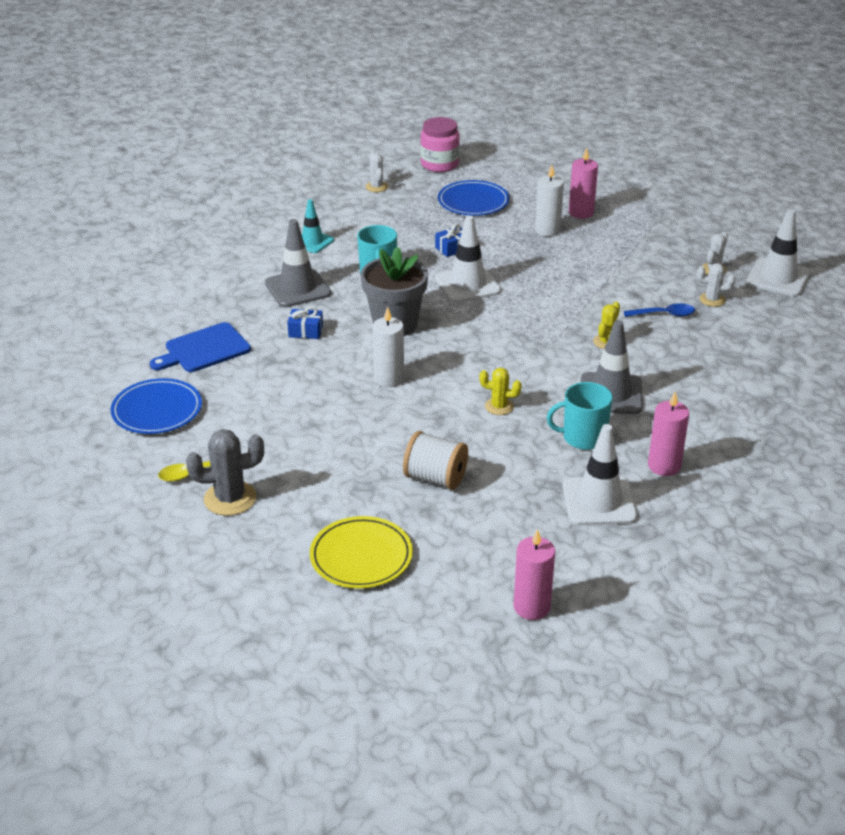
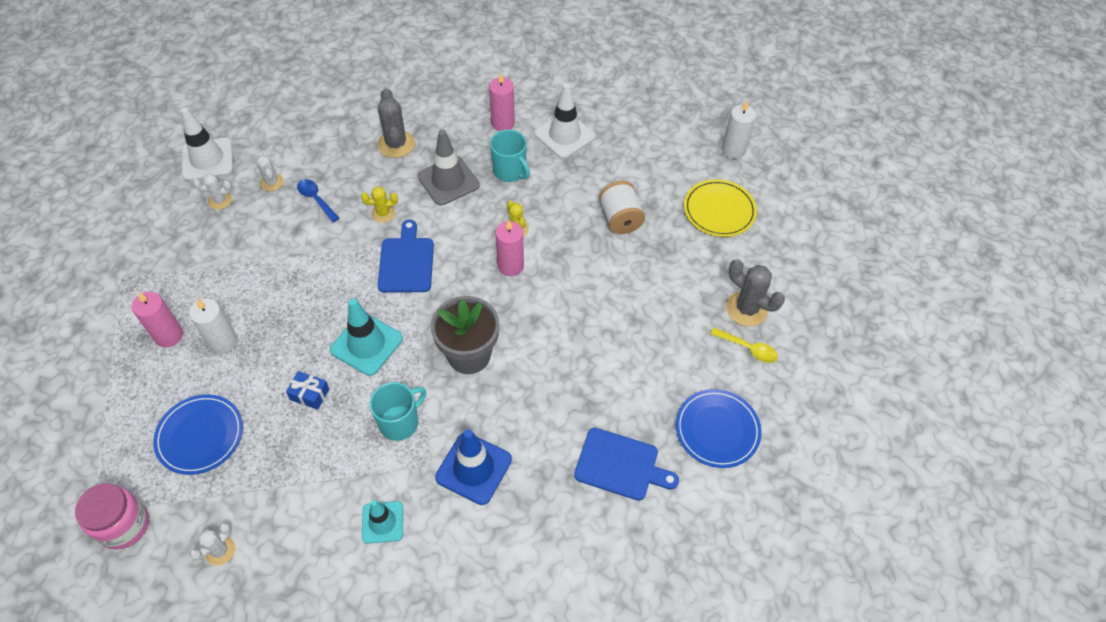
camera: 130 degrees left, 20 degrees up
(298, 288) = (473, 468): grey traffic cone -> blue traffic cone
(305, 331) = (531, 411): blue gift -> none
(388, 379) = (542, 311): white candle -> white candle (733, 150)
(467, 285) = (366, 344): white traffic cone -> turquoise traffic cone
(531, 332) = (406, 262): none -> blue cutting board
(531, 607) = (675, 121): pink candle -> pink candle (510, 266)
(698, 383) = (396, 144): none -> grey cactus

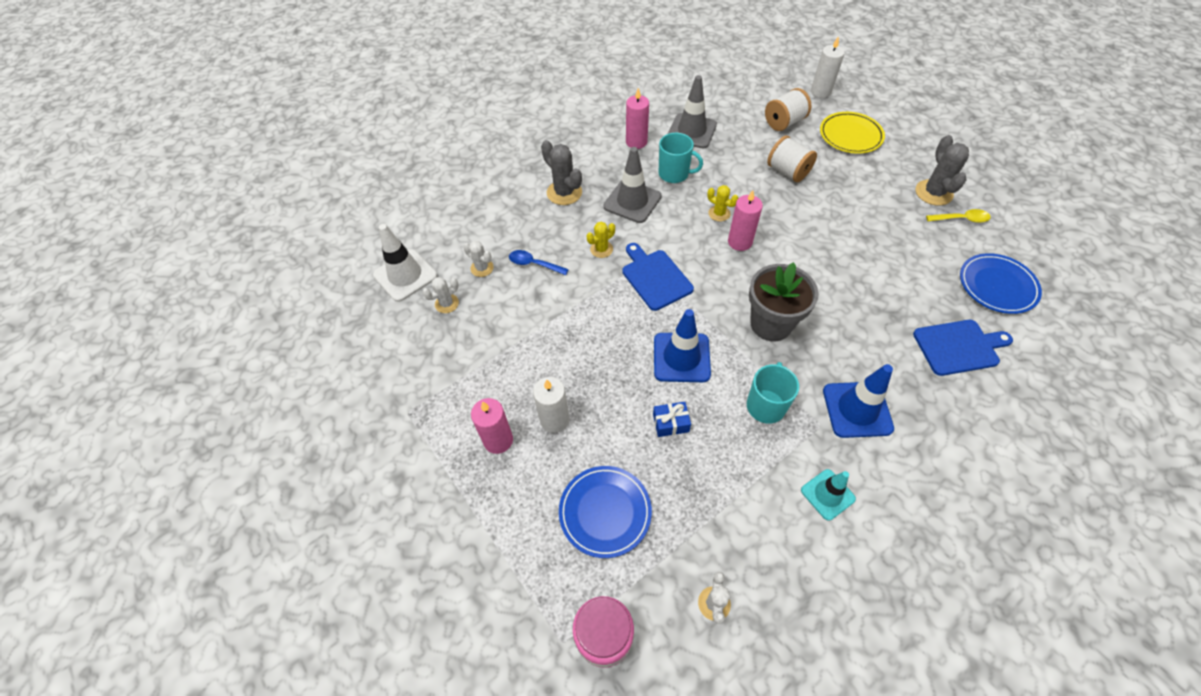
camera: 25 degrees left, 0 degrees up
(366, 344) = (681, 357): turquoise traffic cone -> blue traffic cone
(564, 135) = (691, 131): white traffic cone -> grey traffic cone
(664, 166) = (784, 122): none -> white spool
(746, 309) = (933, 193): grey cactus -> grey cactus turned 75 degrees clockwise

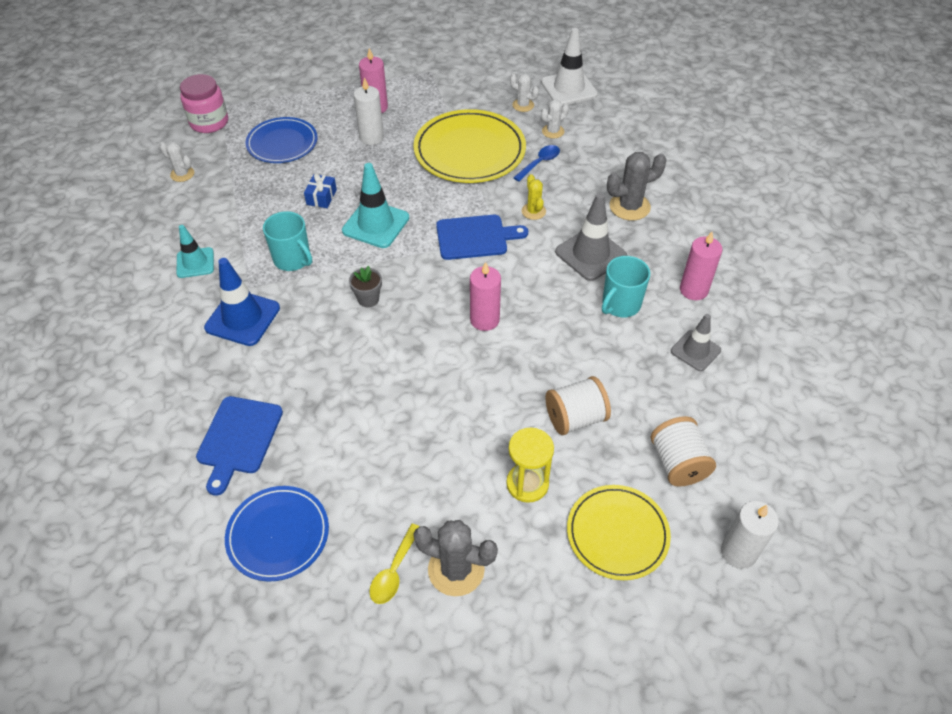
camera: 110 degrees right, 5 degrees down
(447, 304) = (523, 105): white cactus -> white cactus turned 45 degrees counterclockwise
(539, 322) = (469, 151): none -> yellow plate
(681, 357) = (376, 224): blue traffic cone -> turquoise traffic cone
(691, 131) = (695, 351): grey traffic cone -> grey traffic cone, size x0.64
(719, 213) = (536, 319): yellow cactus -> none
(771, 324) = (368, 299): grey flower pot -> grey flower pot, size x0.48
(852, 179) = (527, 484): none -> yellow hourglass

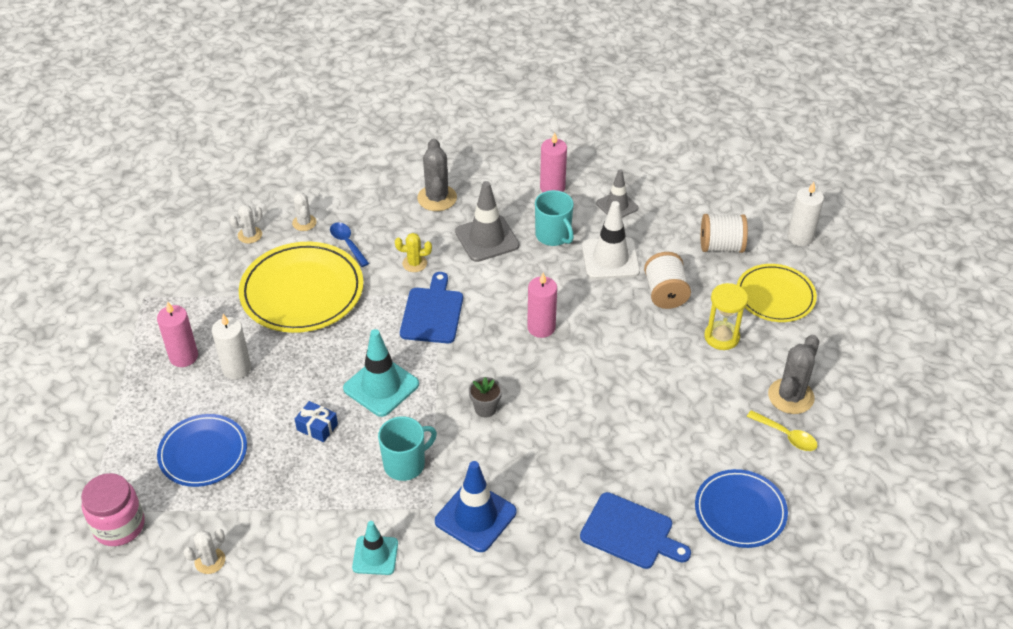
camera: 75 degrees left, 5 degrees down
(569, 88) = (242, 195): white traffic cone -> white traffic cone (610, 259)

